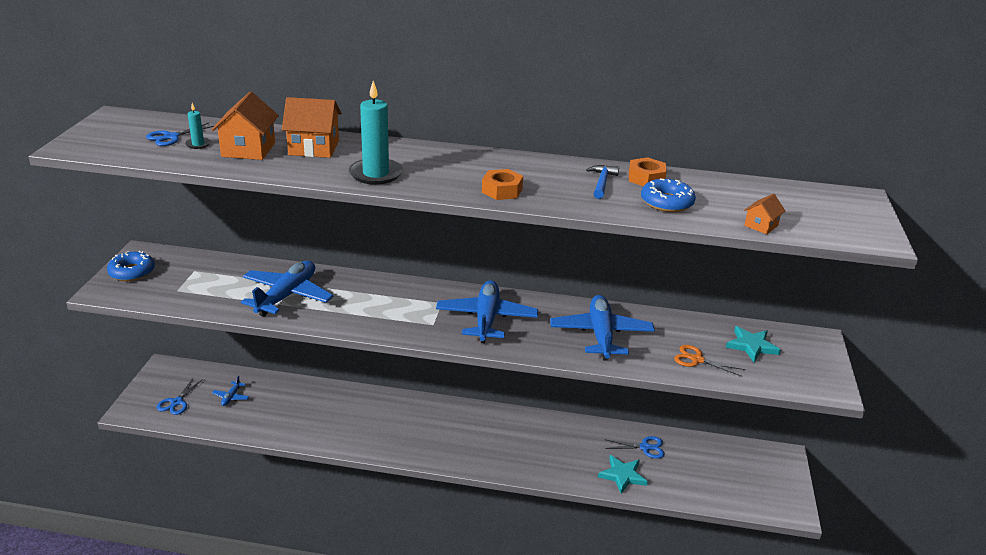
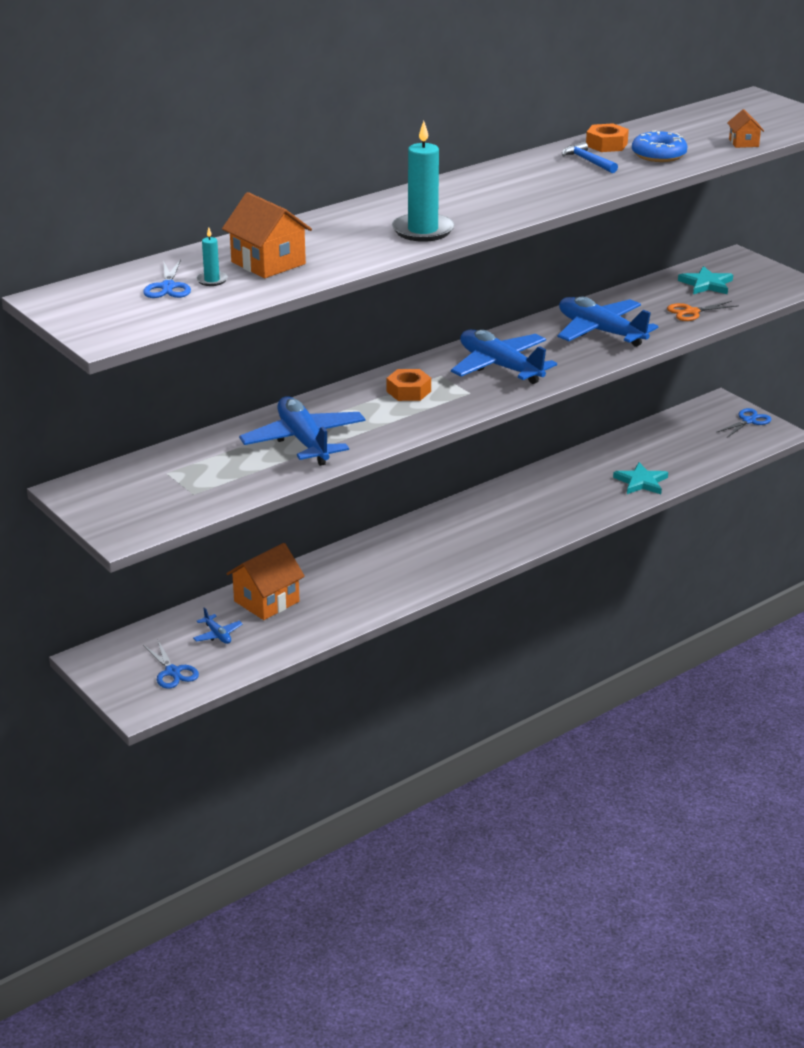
camera: 45 degrees left, 0 degrees up
(132, 272) = (108, 507): blue donut -> none
(314, 148) = (316, 236): orange house -> orange house (266, 601)
(502, 190) = (540, 198): orange nut -> orange nut (408, 391)
(645, 447) = (623, 454): blue scissors -> blue scissors (748, 421)

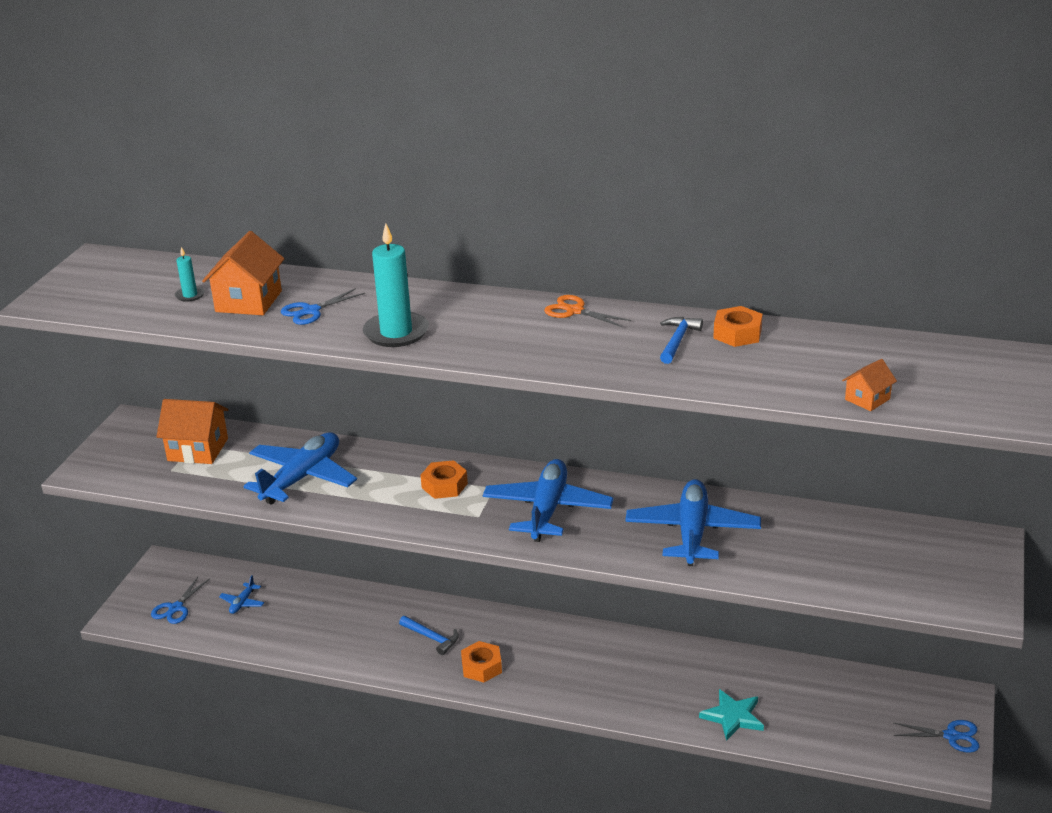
camera: 55 degrees right, 0 degrees up
(168, 287) = (160, 286): blue scissors -> blue scissors (311, 311)
(266, 601) = (310, 602): orange house -> orange house (198, 449)
(396, 562) = (432, 638): none -> blue hammer
(460, 554) = (481, 667): none -> orange nut
(658, 155) = (753, 368): blue donut -> none
(692, 312) = (813, 567): orange scissors -> orange scissors (575, 311)
(706, 284) = (892, 549): turquoise star -> none

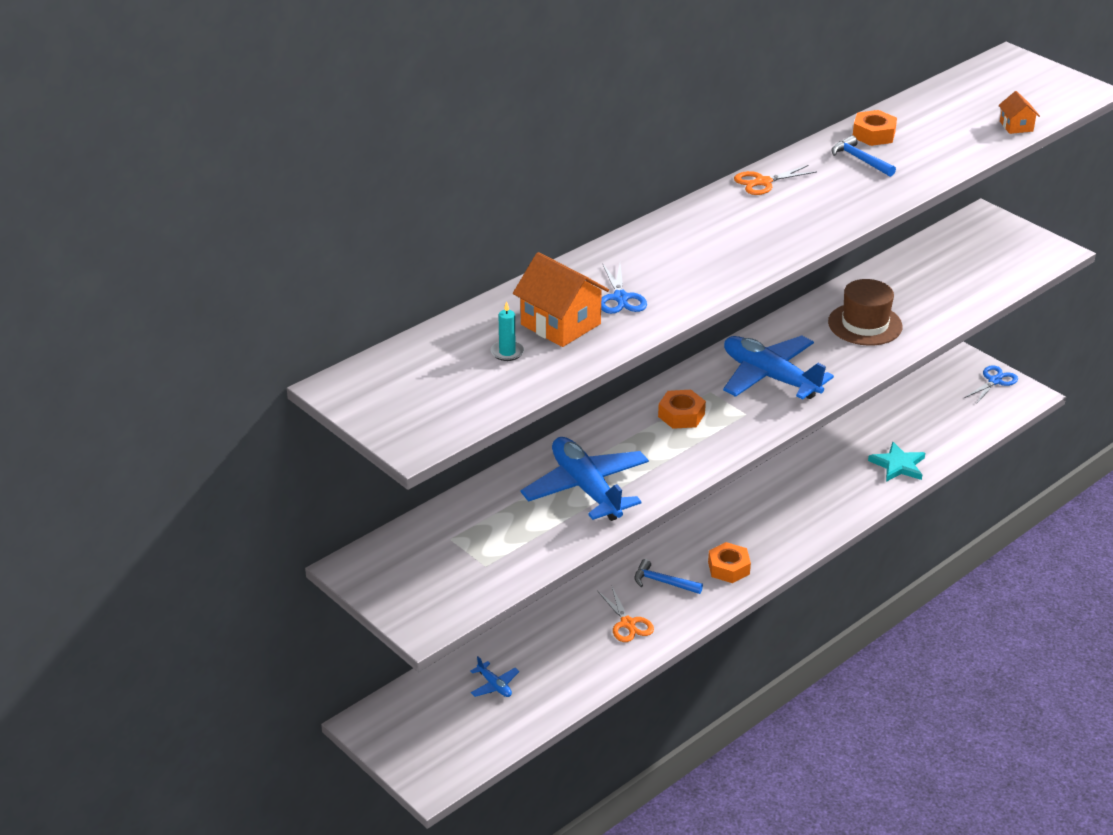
camera: 60 degrees left, 5 degrees up
(176, 608) = (457, 735): blue scissors -> none
(198, 449) = (464, 538): orange house -> none
(364, 639) = (627, 623): none -> orange scissors
(396, 333) = (712, 269): turquoise candle -> none
(432, 638) = (663, 582): blue hammer -> blue hammer turned 135 degrees counterclockwise
(692, 532) = (865, 324): blue plane -> brown hat

